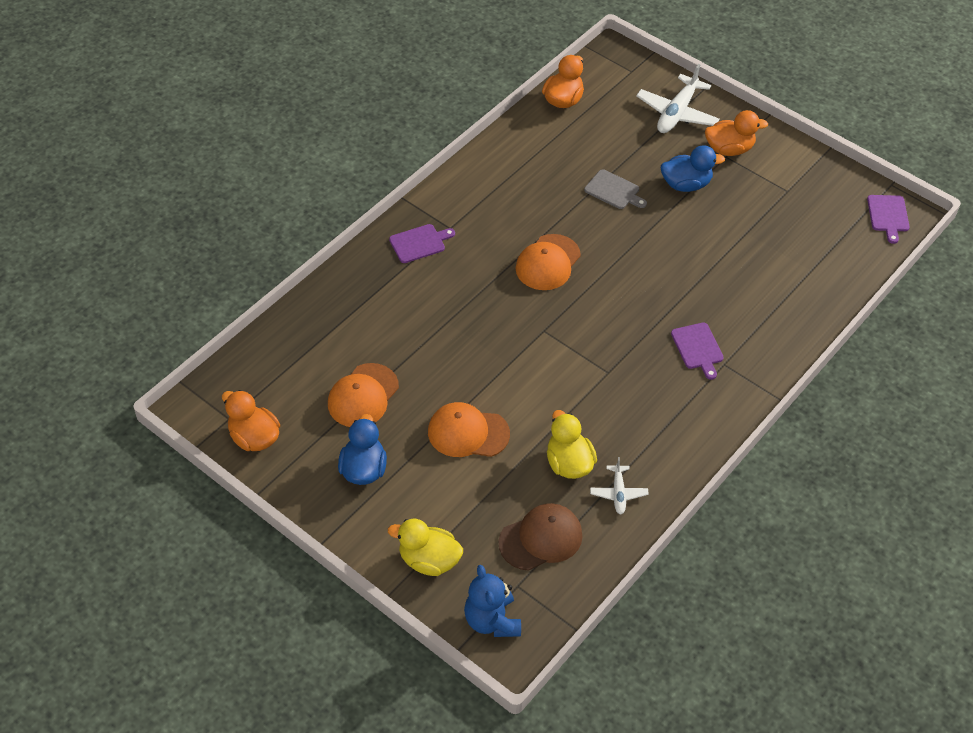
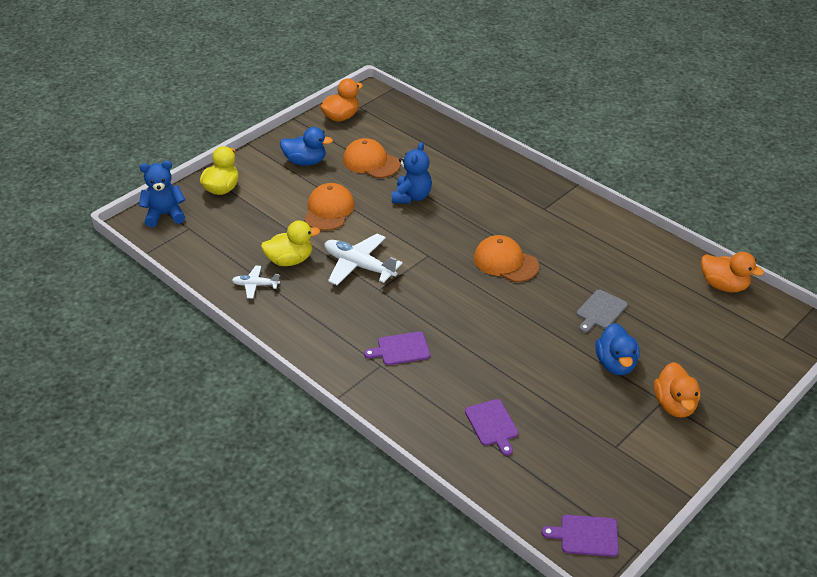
camera: 95 degrees right, 10 degrees down
(419, 243) = (526, 192): purple cutting board -> purple cutting board (492, 424)
(435, 350) = (411, 197): none -> blue teddy bear
(541, 539) = (225, 241): brown cap -> none
(677, 113) = (724, 368): white plane -> white plane (359, 266)

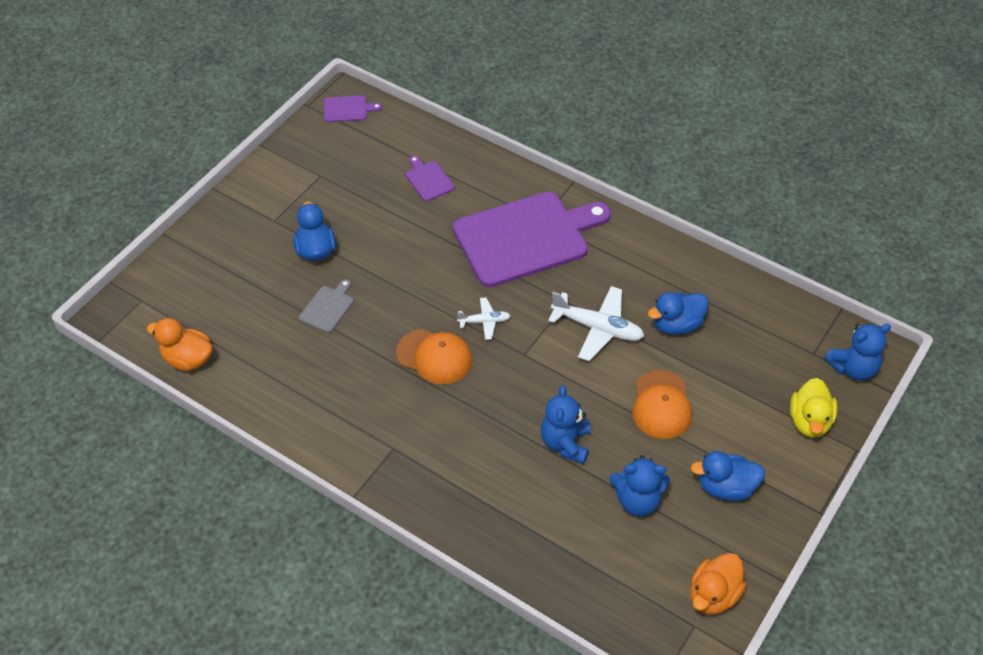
camera: 170 degrees right, 10 degrees up
(255, 285) = (699, 288): white plane -> white plane (484, 321)
(290, 260) = (676, 325): yellow duck -> blue duck
(371, 162) = (637, 500): orange cap -> blue teddy bear
(401, 349) = (526, 238): purple cutting board -> purple cutting board, size x2.48
(674, 405) = (264, 218): orange duck -> none

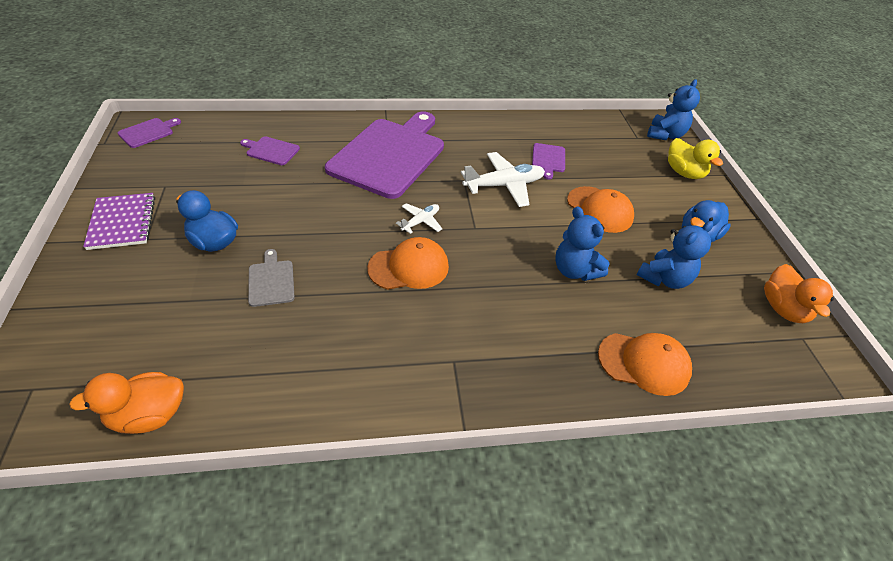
camera: 45 degrees left, 5 degrees down
(269, 196) = (122, 222): none -> purple notebook
(529, 546) = (644, 363): none -> orange cap
(676, 325) = (548, 159): blue duck -> purple cutting board

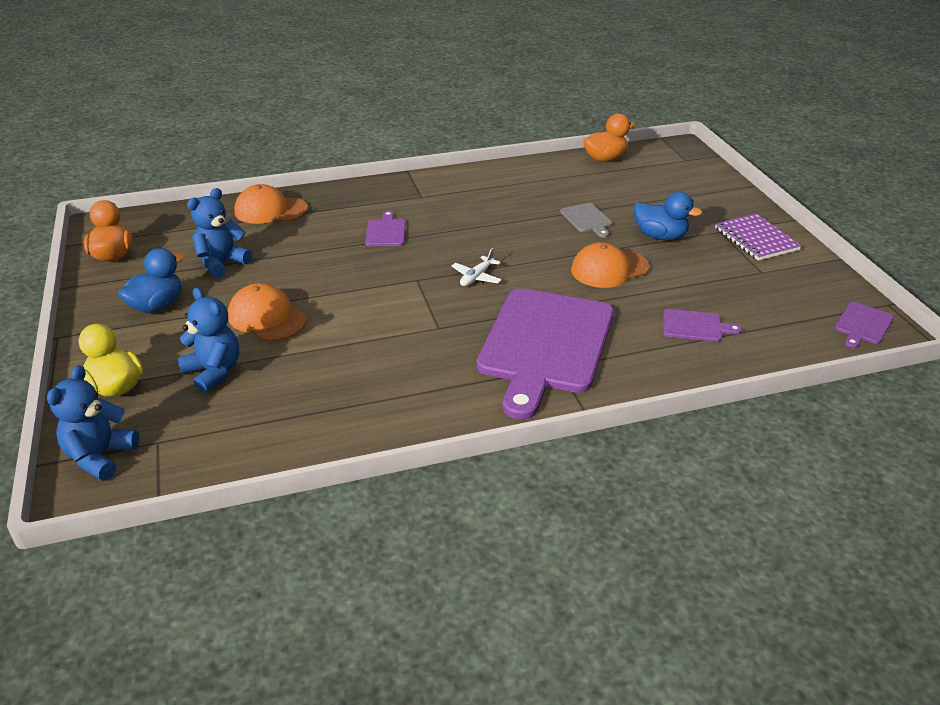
camera: 175 degrees right, 10 degrees down
(409, 267) = (474, 241): orange cap -> orange cap (609, 269)
(504, 185) = (386, 328): white plane -> none
(548, 159) = (321, 375): purple cutting board -> purple cutting board (386, 232)
(574, 270) = (313, 258): blue teddy bear -> blue teddy bear (213, 372)

